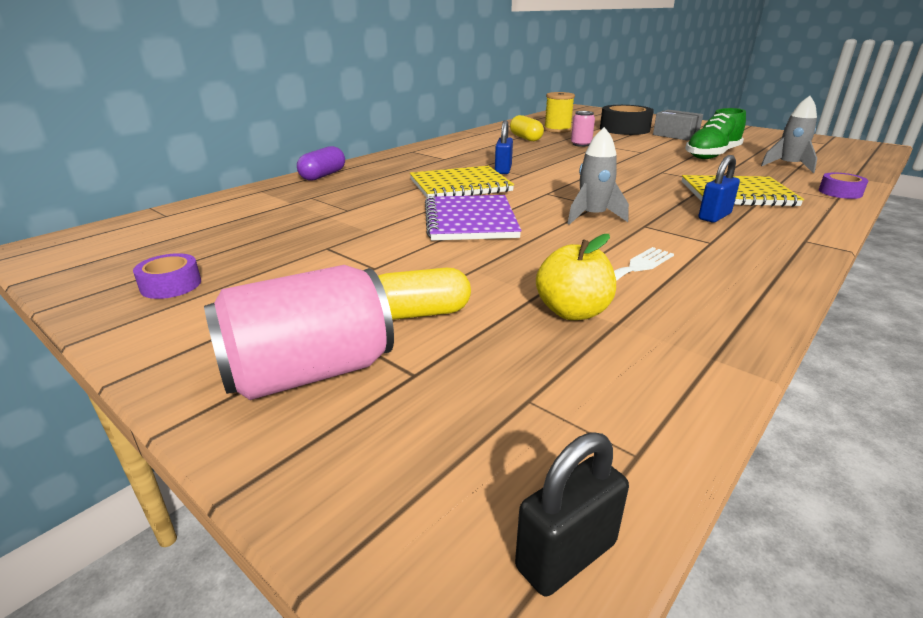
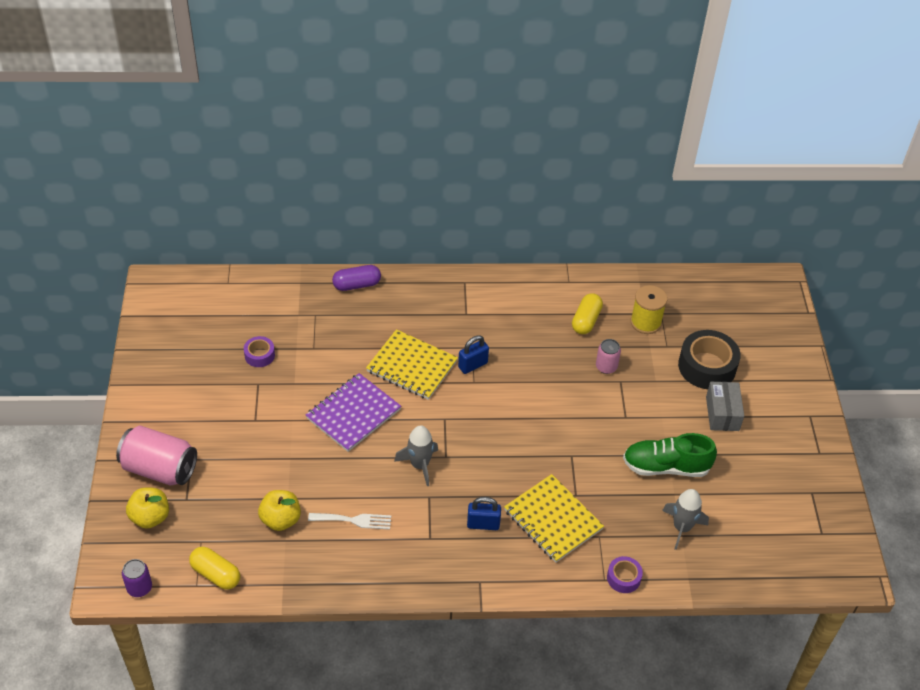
camera: 45 degrees right, 20 degrees up
(171, 285) = (171, 366): purple tape -> purple tape (259, 355)
(392, 434) = (150, 517): none -> yellow apple
(419, 313) = (229, 468): yellow capsule -> yellow capsule (216, 574)
(566, 555) = (139, 588): black padlock -> purple can

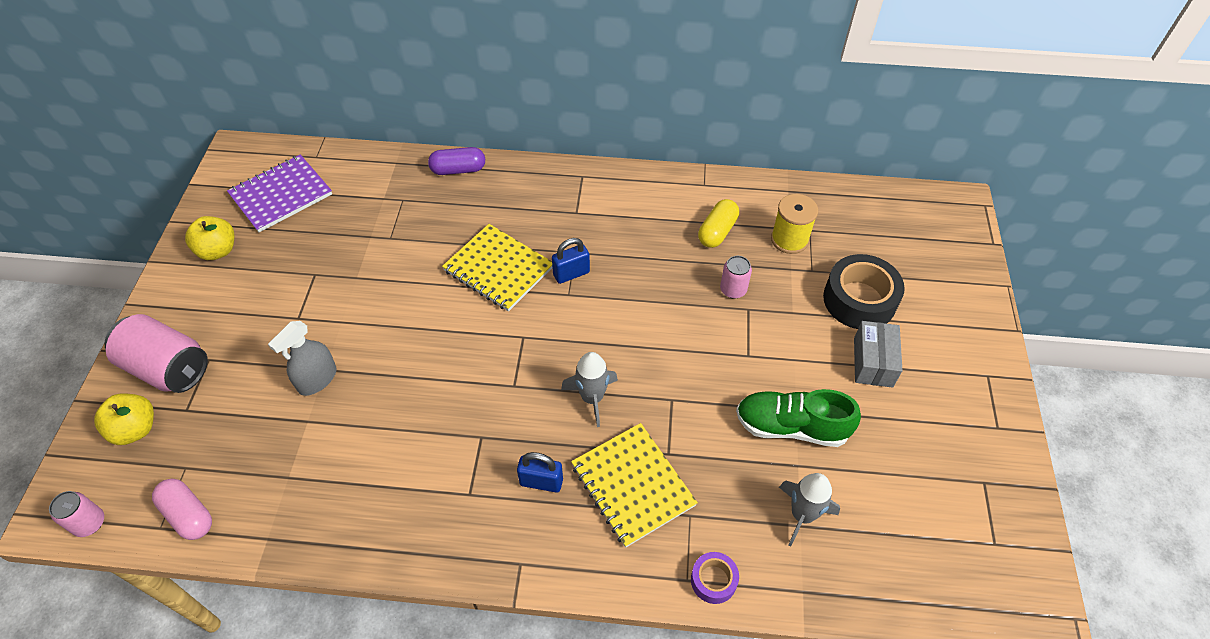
camera: 10 degrees right, 5 degrees up
(139, 588) = (89, 523): purple can -> pink can
(216, 574) = (188, 515): yellow capsule -> pink capsule
(259, 355) = (326, 241): purple tape -> none
(281, 520) = (290, 449): yellow apple -> yellow apple (218, 251)
(286, 466) = (317, 379): none -> grey spray bottle
(353, 414) = (415, 321): purple notebook -> purple notebook (281, 195)
(354, 520) = (380, 459): white fork -> none
(420, 465) = (479, 394): grey rocket -> grey rocket (592, 398)

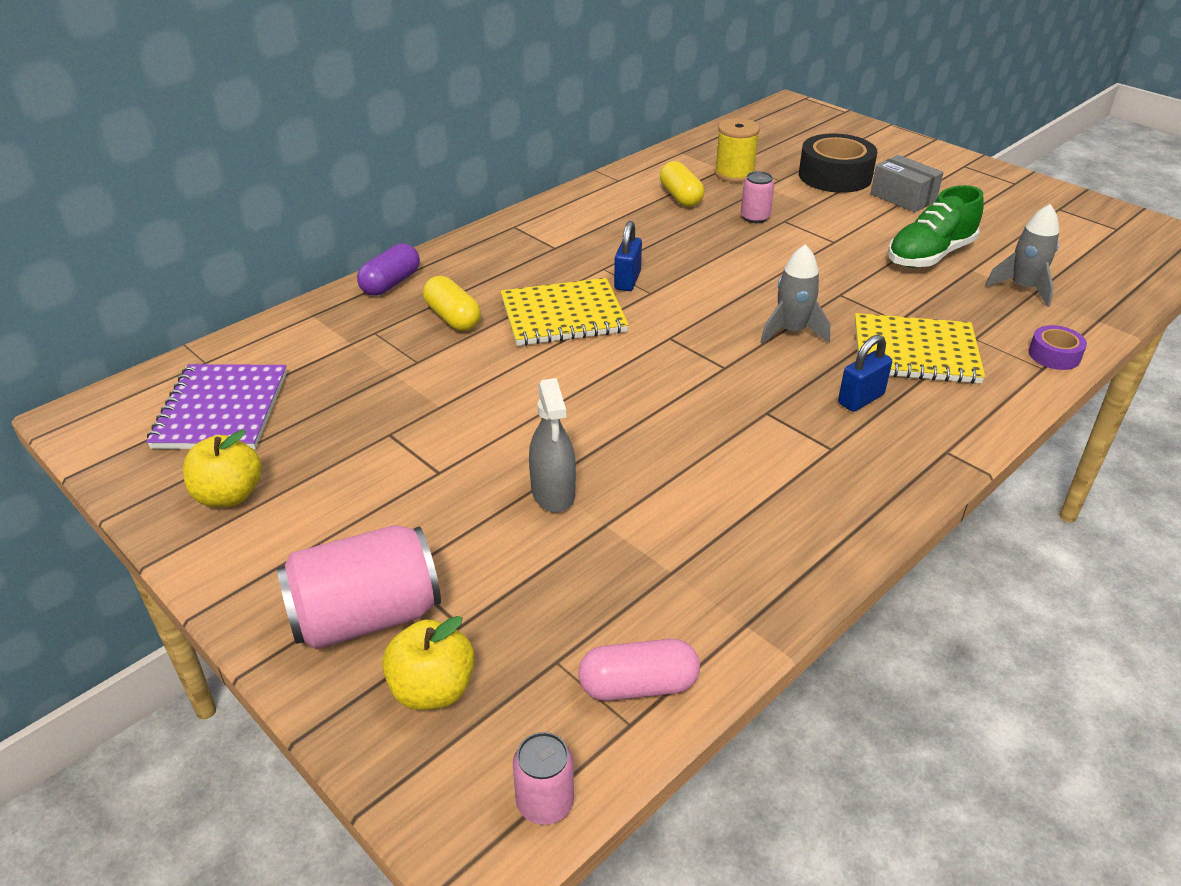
camera: 50 degrees left, 15 degrees down
(448, 221) = (453, 317): none -> yellow capsule

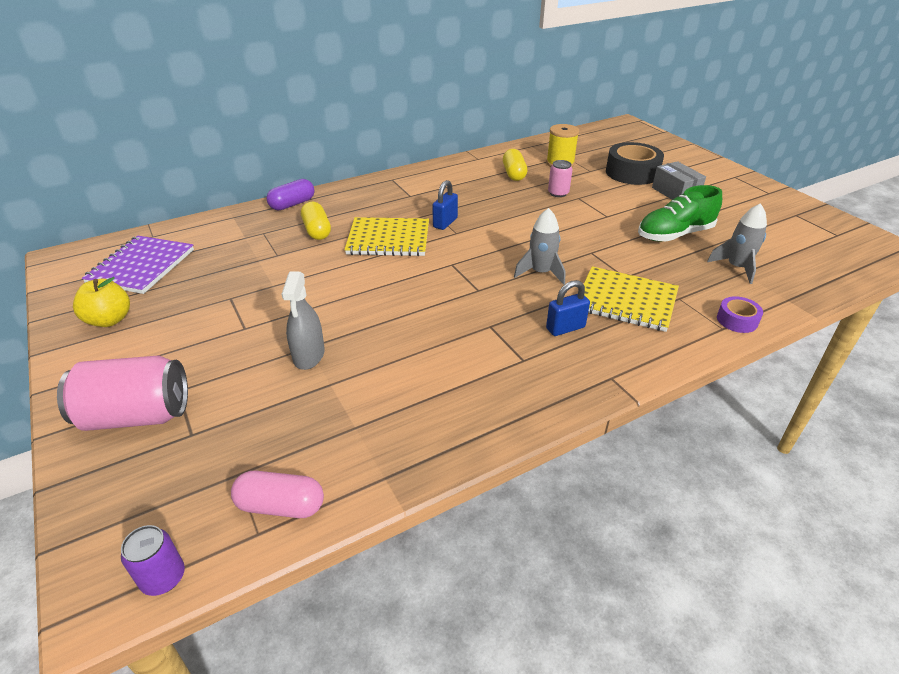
camera: 15 degrees right, 0 degrees up
(432, 689) = (144, 475): yellow apple -> none
(545, 802) = (163, 578): pink can -> purple can

